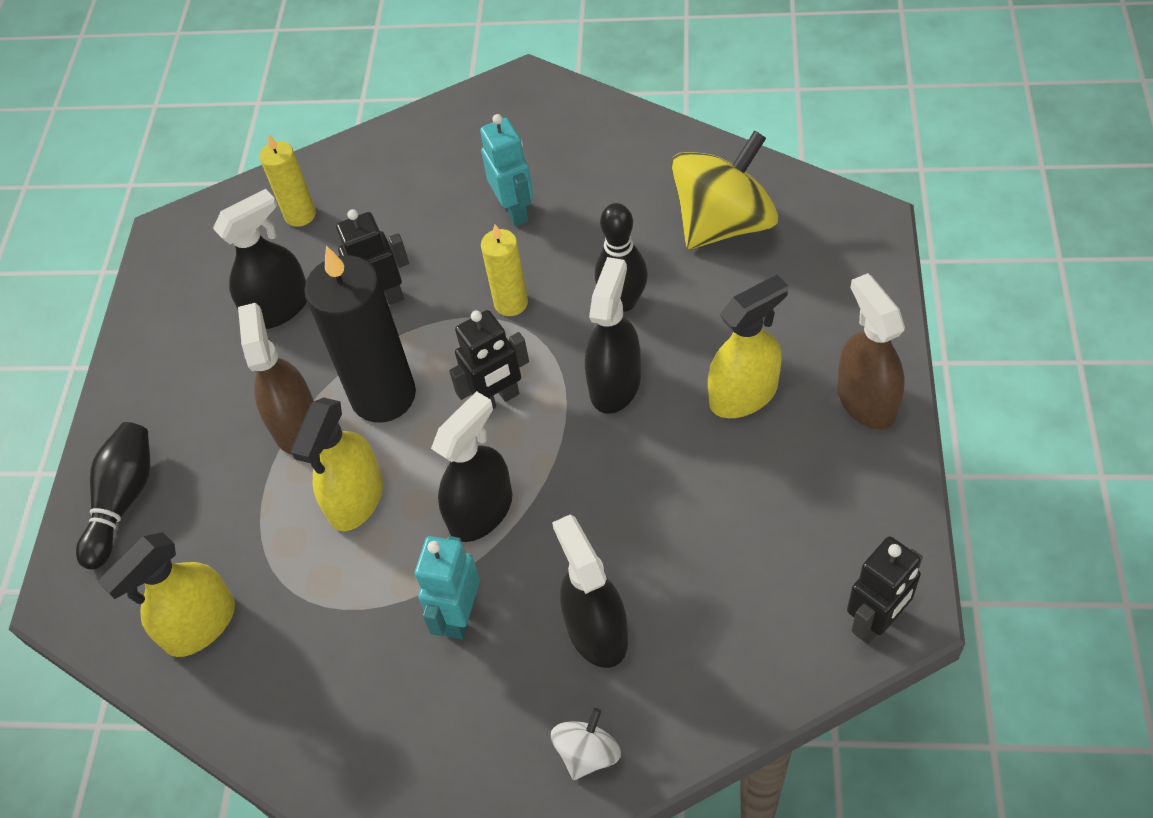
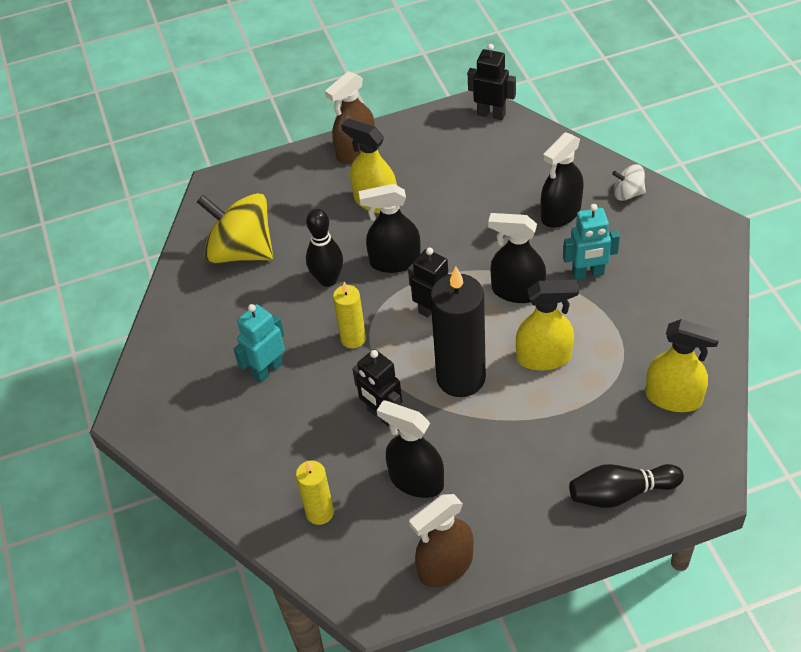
camera: 115 degrees left, 5 degrees down
(296, 425) = (508, 418): brown spray bottle -> brown spray bottle (445, 566)

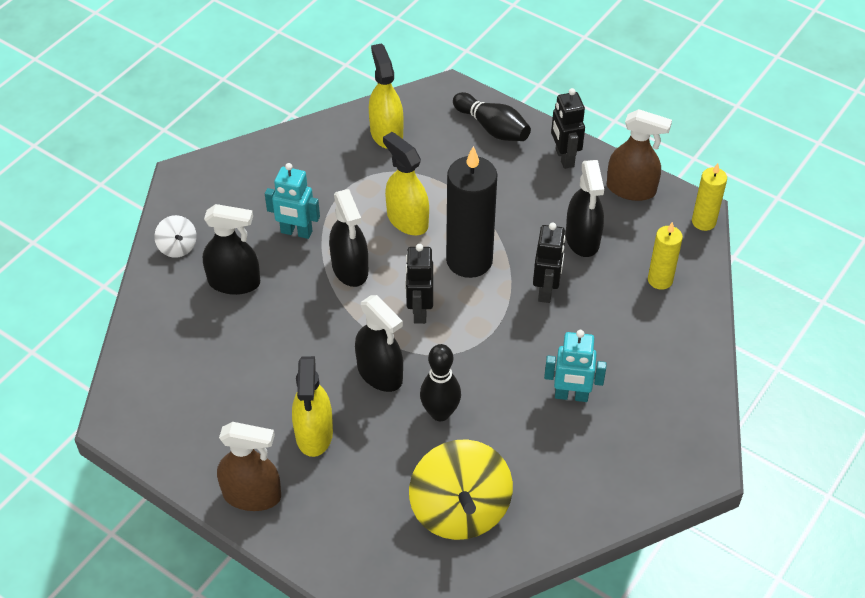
camera: 130 degrees left, 0 degrees up
(353, 338) = (489, 354): yellow candle -> yellow candle (703, 222)
(491, 114) = (122, 403): black robot -> black robot (564, 158)
(588, 274) = (296, 232): turquoise robot -> turquoise robot turned 150 degrees clockwise

